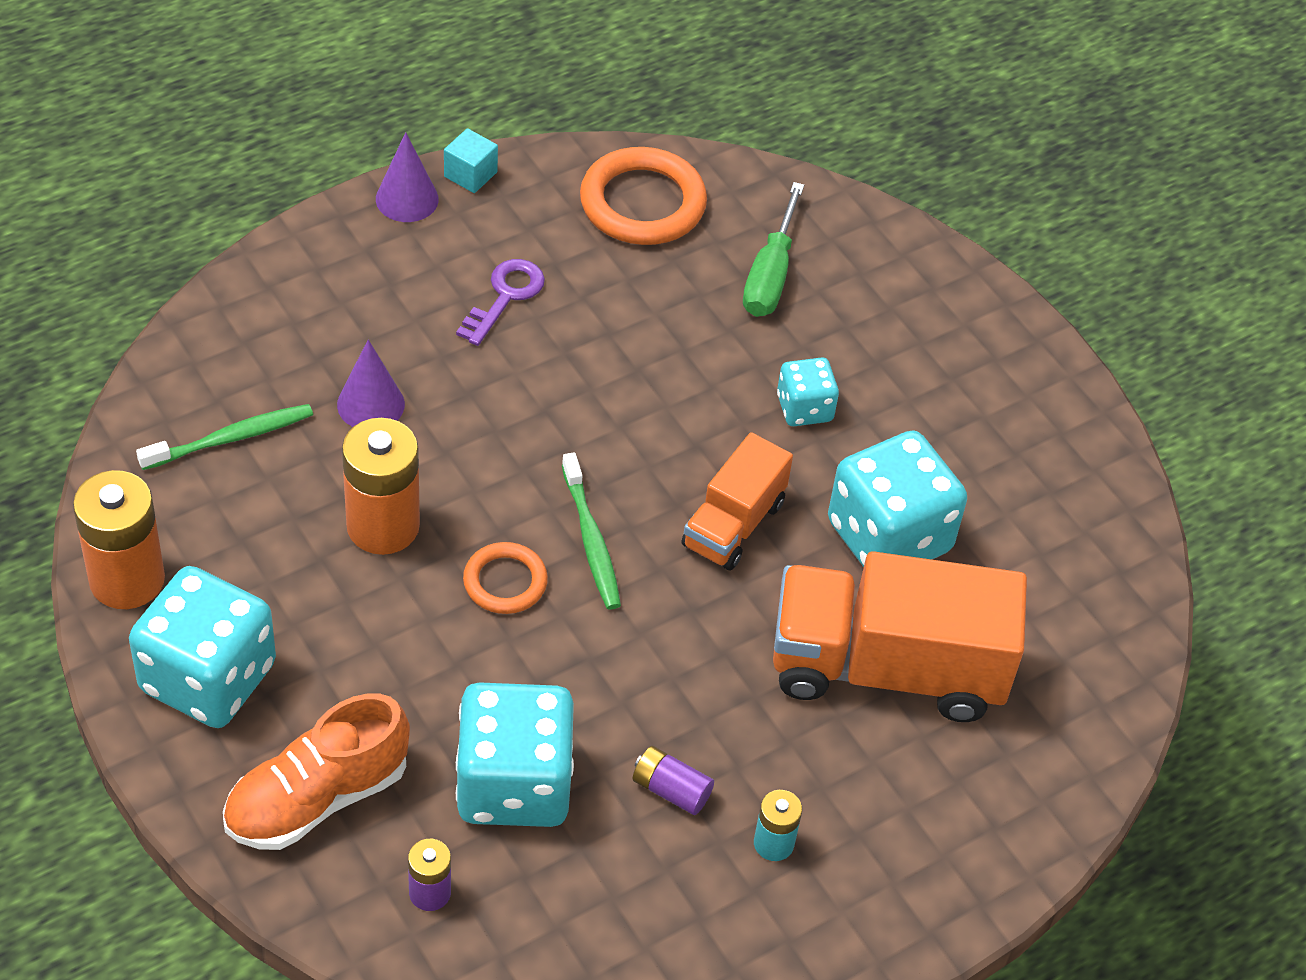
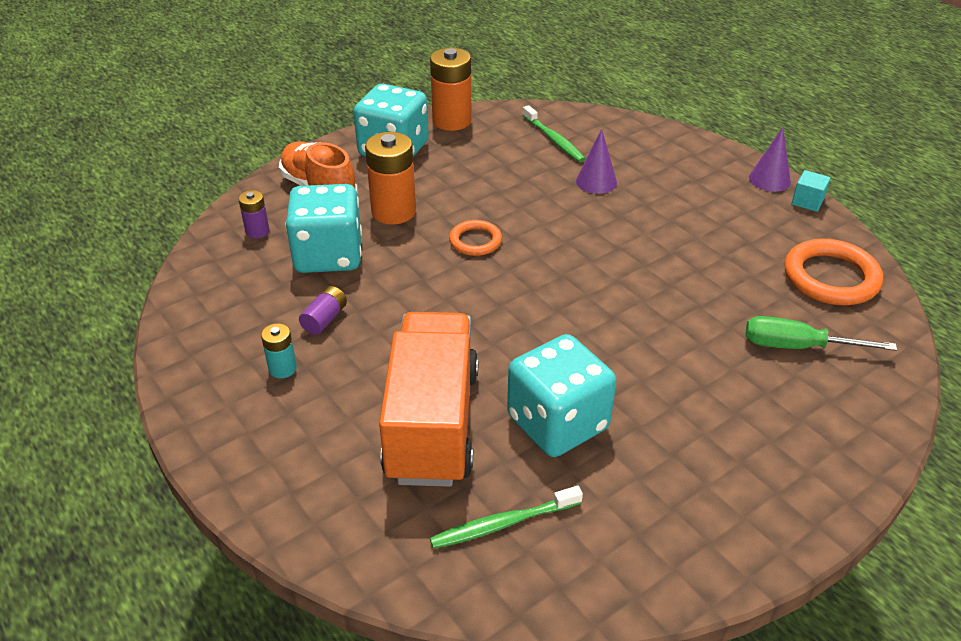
camera: 90 degrees right, 10 degrees down
(383, 526) = (506, 194): orange battery -> orange battery (393, 211)
(505, 296) = (707, 224): purple key -> none
(591, 539) = (516, 273): green toothbrush -> green toothbrush (503, 524)
(733, 524) = (546, 337): orange truck -> none
(804, 408) = (669, 370): turquoise dice -> none

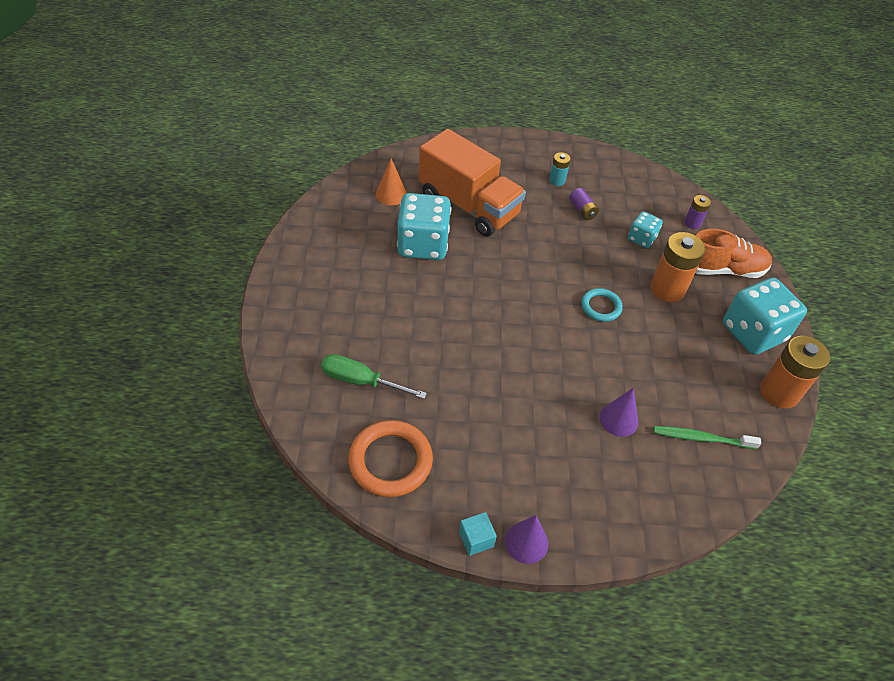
camera: 125 degrees right, 10 degrees up
(328, 255) = (641, 238): turquoise dice -> turquoise dice, size x0.52
(475, 241) = (601, 307): orange ring -> turquoise ring
(503, 524) = (391, 194): green toothbrush -> orange cone
(797, 346) = (361, 381): green screwdriver -> green screwdriver turned 120 degrees counterclockwise

